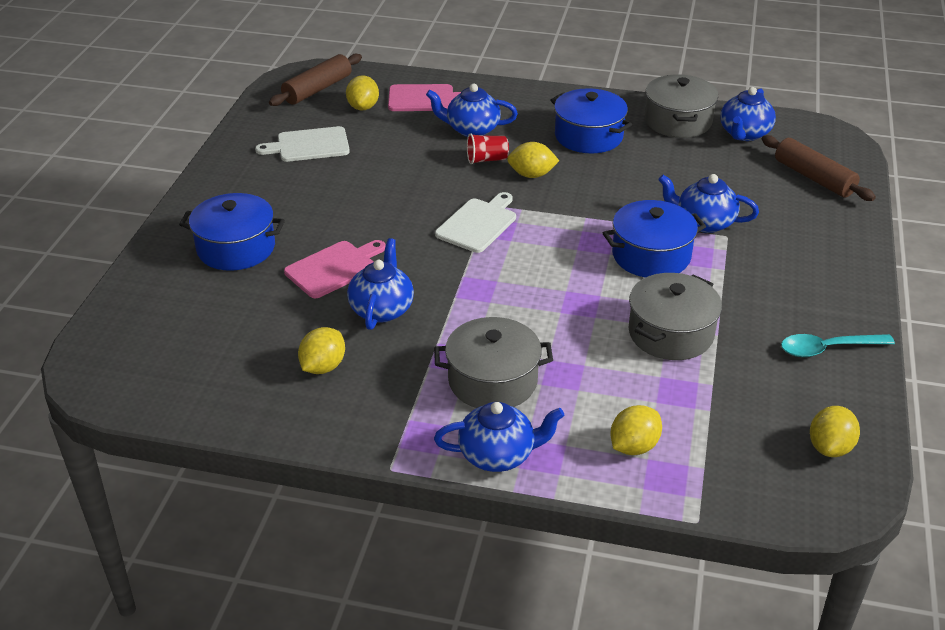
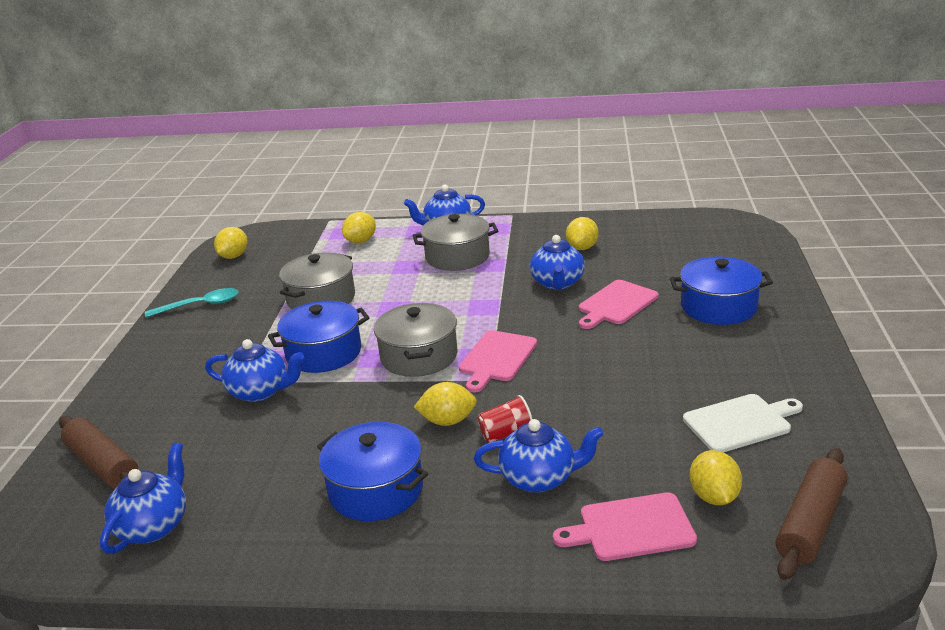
camera: 175 degrees right, 10 degrees down
(478, 224) = (496, 358): white cutting board -> pink cutting board
(678, 121) = (241, 537): grey pot -> grey pot (419, 356)

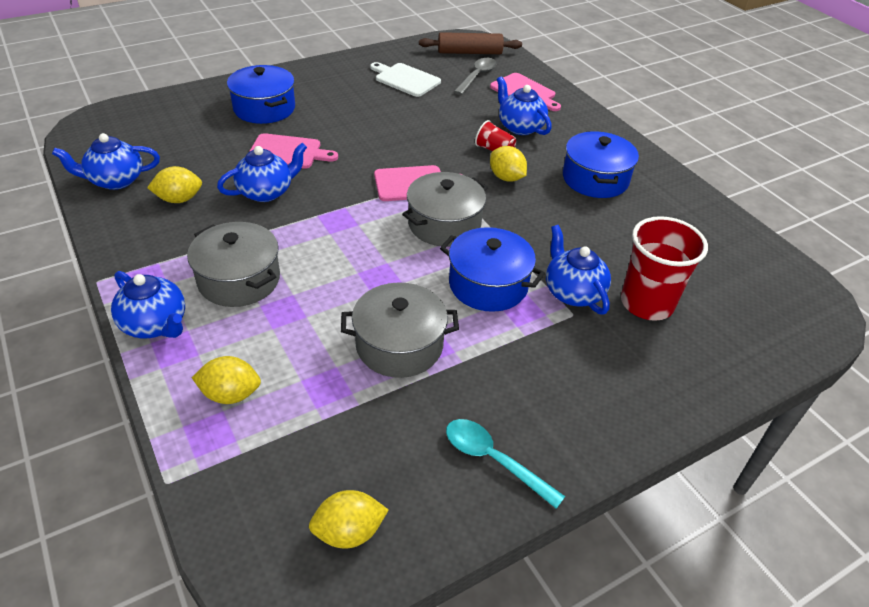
camera: 130 degrees left, 15 degrees up
(103, 465) = (737, 328): brown rolling pin -> none
(153, 526) = (732, 255): blue teapot -> blue teapot (115, 180)
(195, 426) = (647, 303): none -> red cup
(714, 496) = (477, 76): yellow lemon -> grey spoon

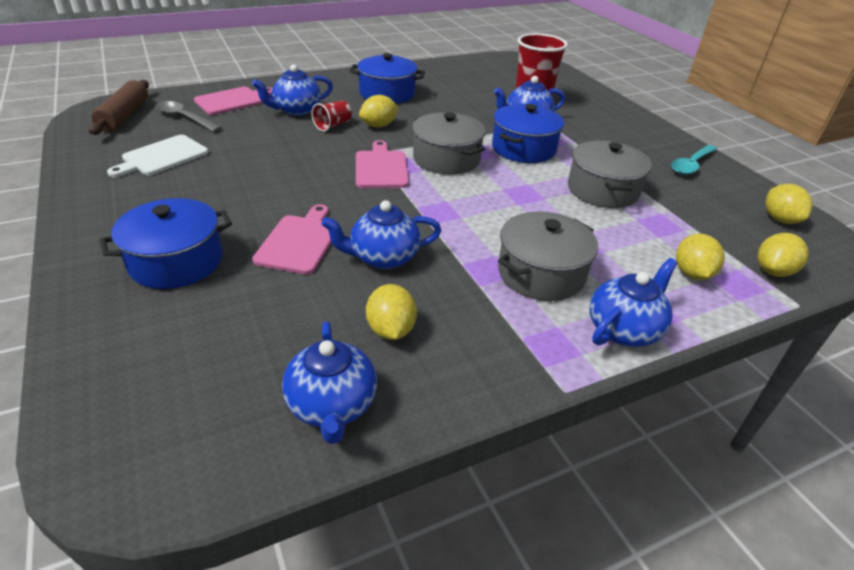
camera: 85 degrees left, 5 degrees down
(229, 478) = (773, 271): none -> yellow lemon
(266, 192) = (383, 257): blue teapot -> blue teapot turned 75 degrees counterclockwise

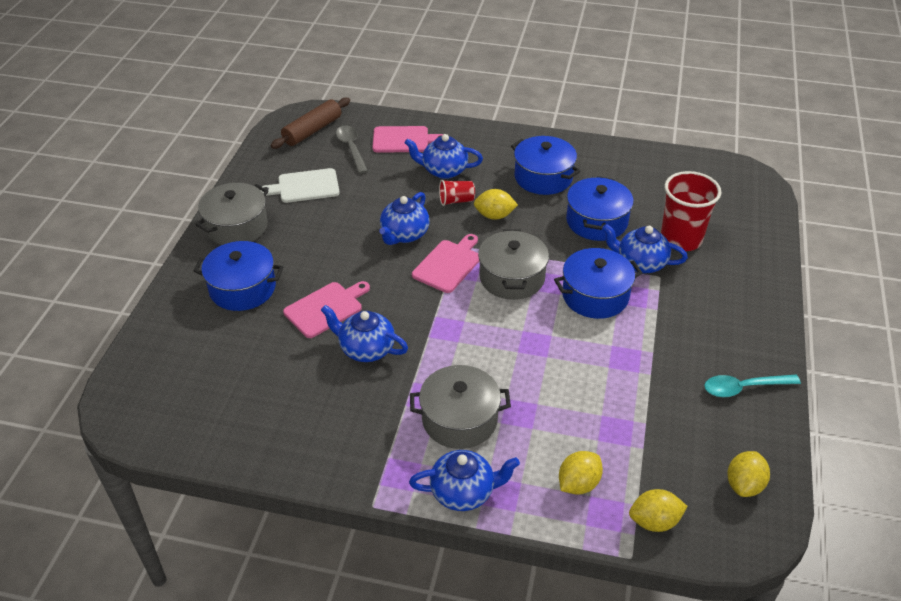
camera: 40 degrees right, 5 degrees up
(332, 405) = (239, 434): blue teapot -> blue teapot (404, 234)
(391, 330) = (316, 405): yellow lemon -> none
(462, 107) = (596, 221): none -> blue pot
(602, 190) = (611, 372): grey pot -> grey pot (236, 227)

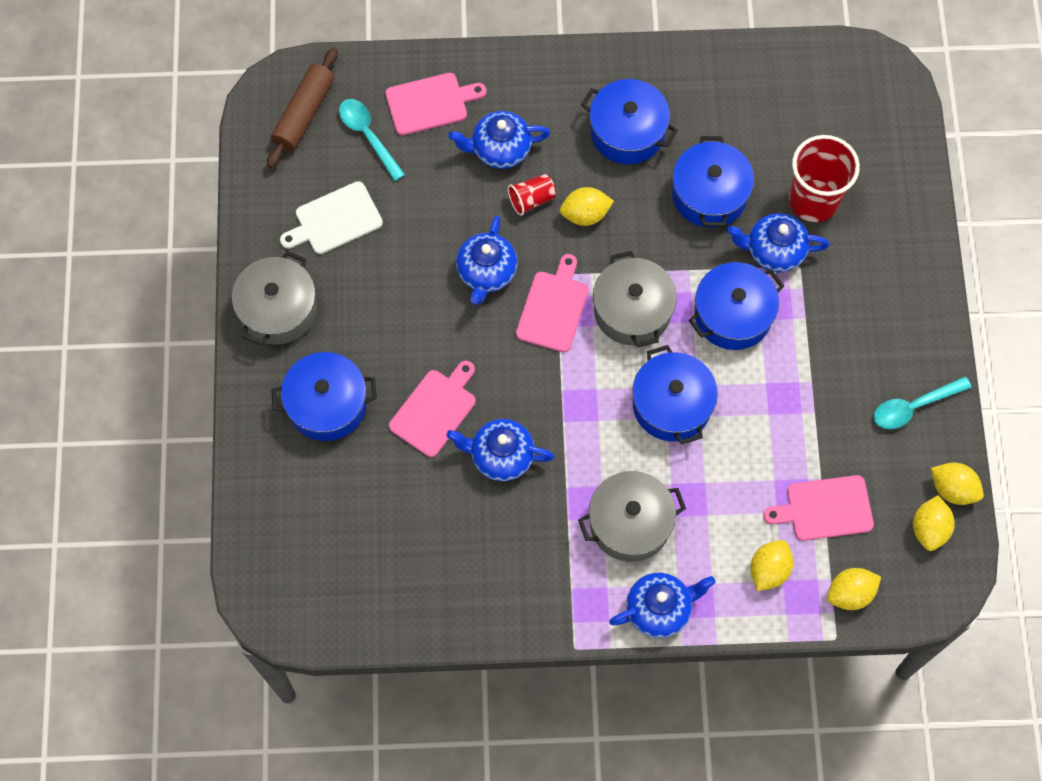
camera: 15 degrees left, 25 degrees up
(351, 148) = (368, 136): grey spoon -> turquoise spoon
(525, 344) = (672, 405): none -> blue pot
(644, 447) = (824, 508): none -> pink cutting board
(772, 458) = (953, 489): none -> yellow lemon

